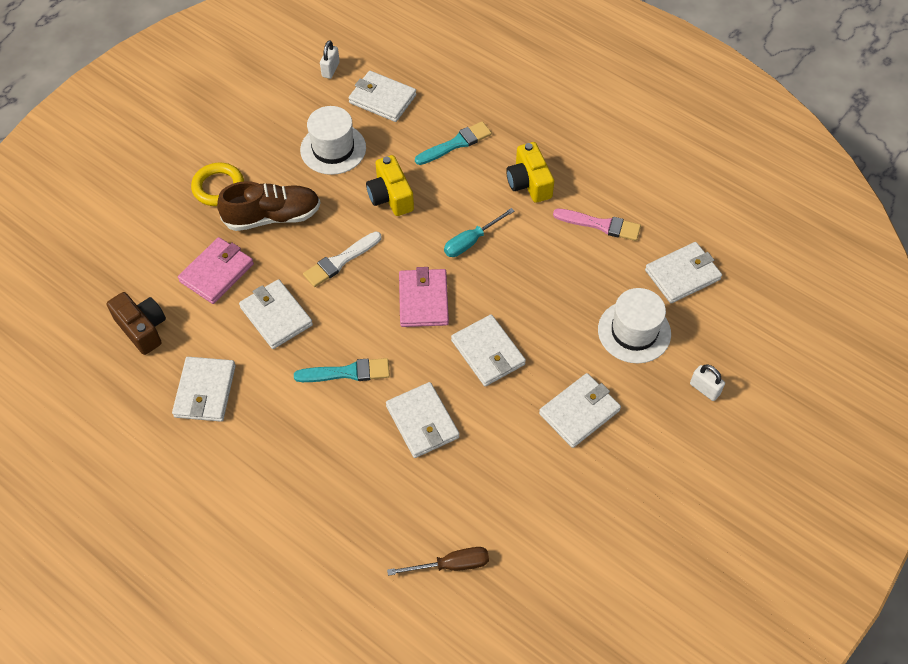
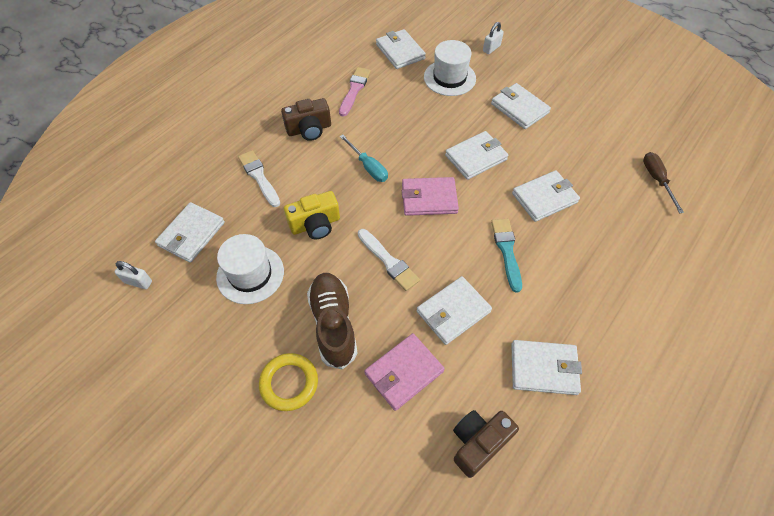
camera: 90 degrees left, 0 degrees up
(217, 273) = (404, 372): pink wallet -> pink wallet turned 75 degrees counterclockwise
(456, 144) = (259, 177): turquoise brush -> white brush
(529, 183) = (309, 129): yellow camera -> brown camera

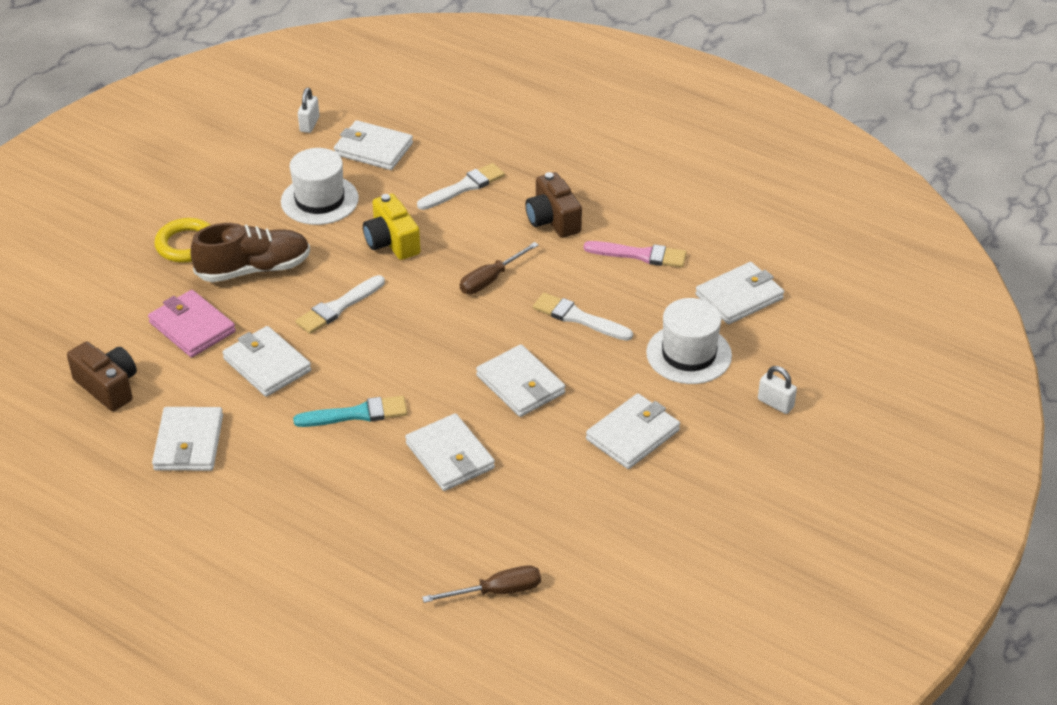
camera: 85 degrees right, 15 degrees down
(368, 167) = (490, 279): turquoise screwdriver -> brown screwdriver
(413, 124) = (578, 318): none -> white brush
(429, 198) = (440, 339): pink wallet -> none

